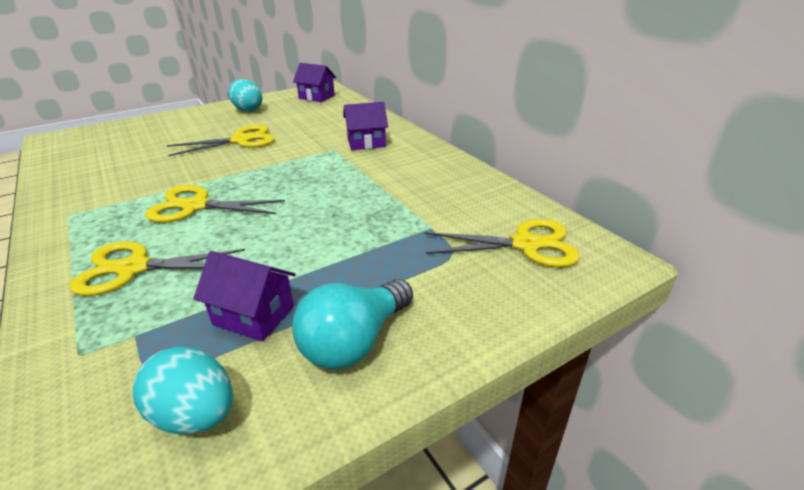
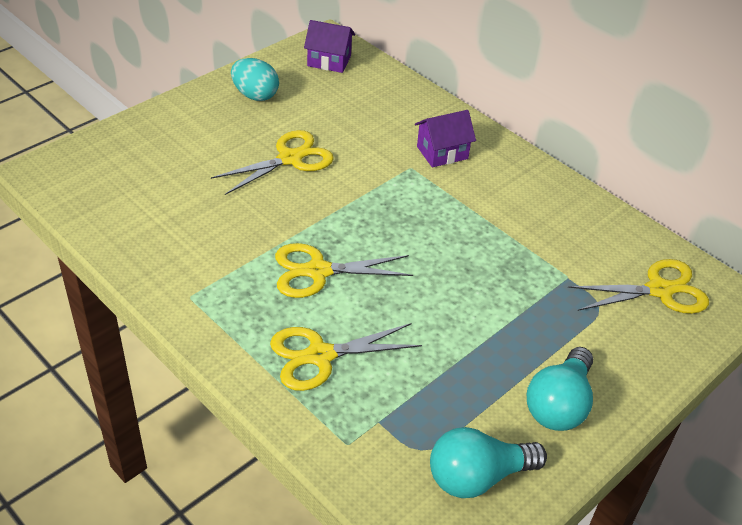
camera: 15 degrees left, 10 degrees up
(195, 415) = (477, 477): turquoise egg -> turquoise light bulb
(254, 315) = (464, 391): purple house -> none

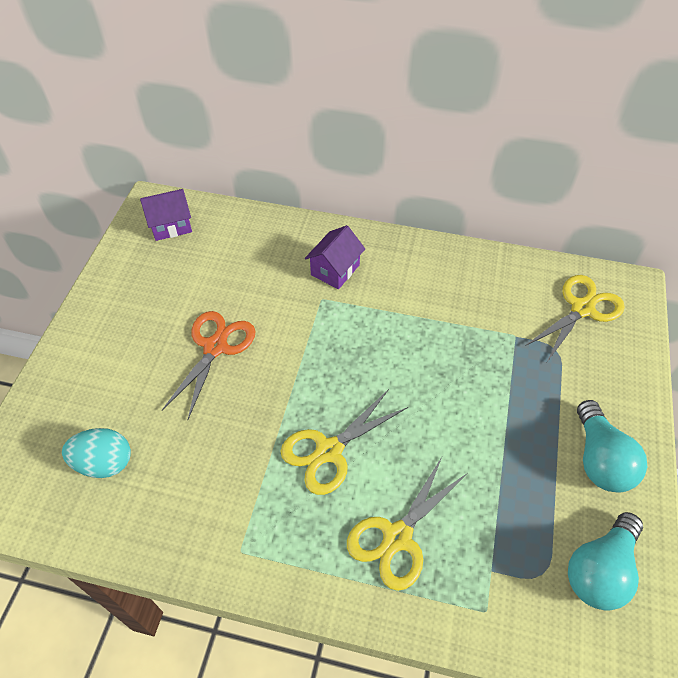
camera: 30 degrees left, 10 degrees up
(255, 95) = (132, 296): turquoise egg -> turquoise egg (104, 463)
(290, 158) = (215, 347): yellow scissors -> orange scissors

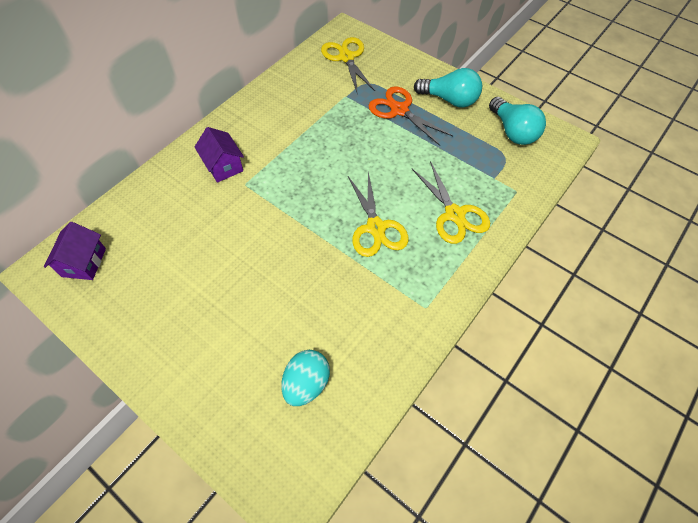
camera: 65 degrees left, 5 degrees up
(215, 347) = (243, 269): orange scissors -> orange scissors (399, 110)

